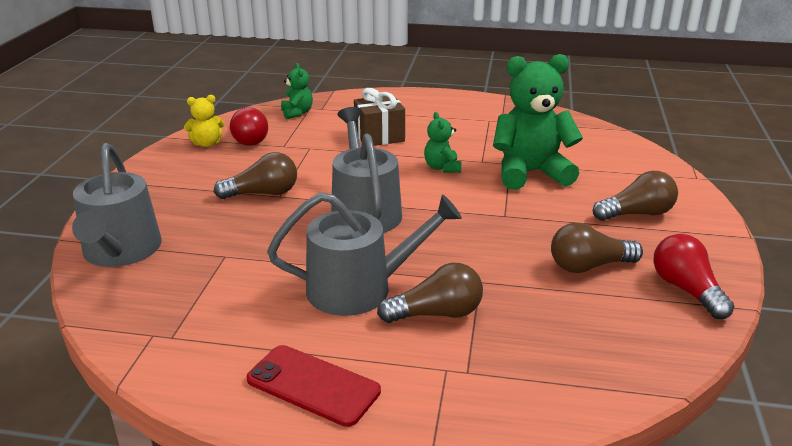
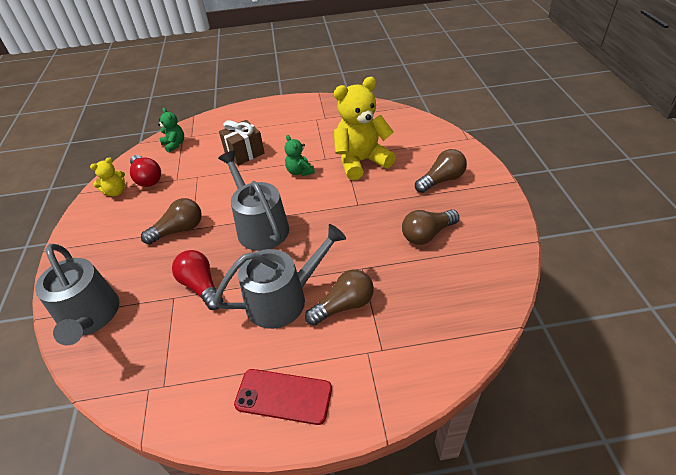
camera: 15 degrees left, 15 degrees up
(530, 173) = (361, 161): green teddy bear -> yellow teddy bear
(686, 290) = (493, 237): red light bulb -> red light bulb (201, 286)

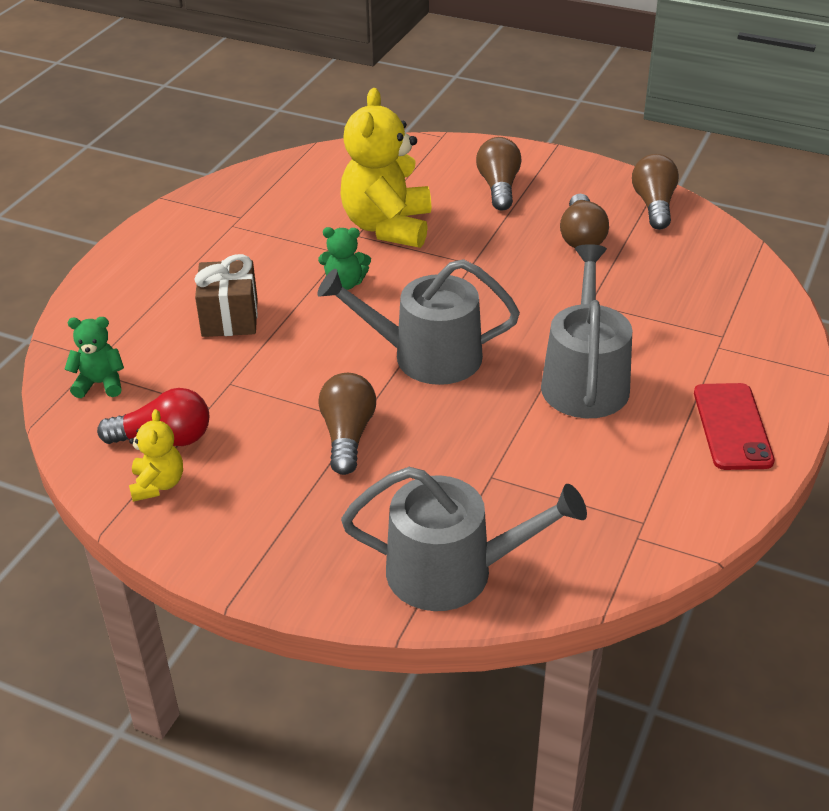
camera: 60 degrees left, 5 degrees down
(201, 286) = (494, 444): red light bulb -> none
(283, 396) = (732, 427): red phone -> red phone turned 45 degrees counterclockwise
(344, 306) = (637, 338): brown light bulb -> brown light bulb (654, 205)

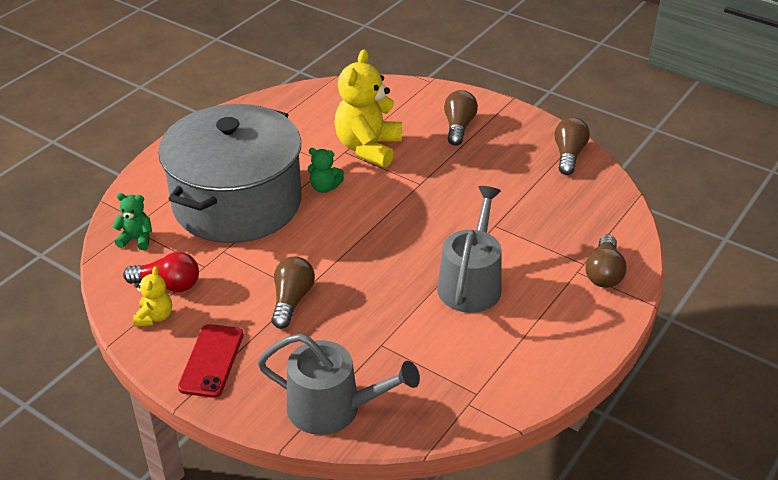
camera: 10 degrees right, 0 degrees up
(229, 318) = (237, 203): brown gift -> grey pot
(426, 356) = (364, 250): grey watering can -> none
(581, 237) = (506, 173): brown light bulb -> brown light bulb (604, 273)
(732, 427) = (565, 333): red phone -> red phone (212, 361)

